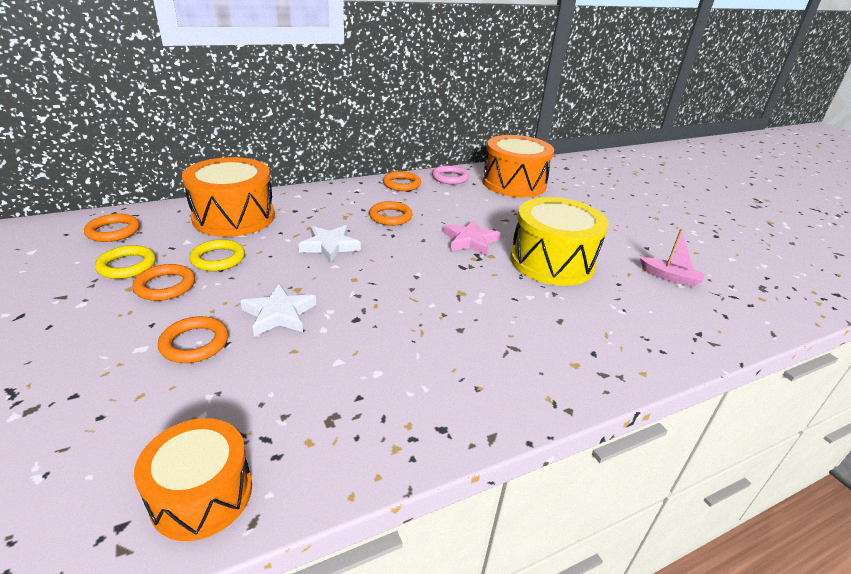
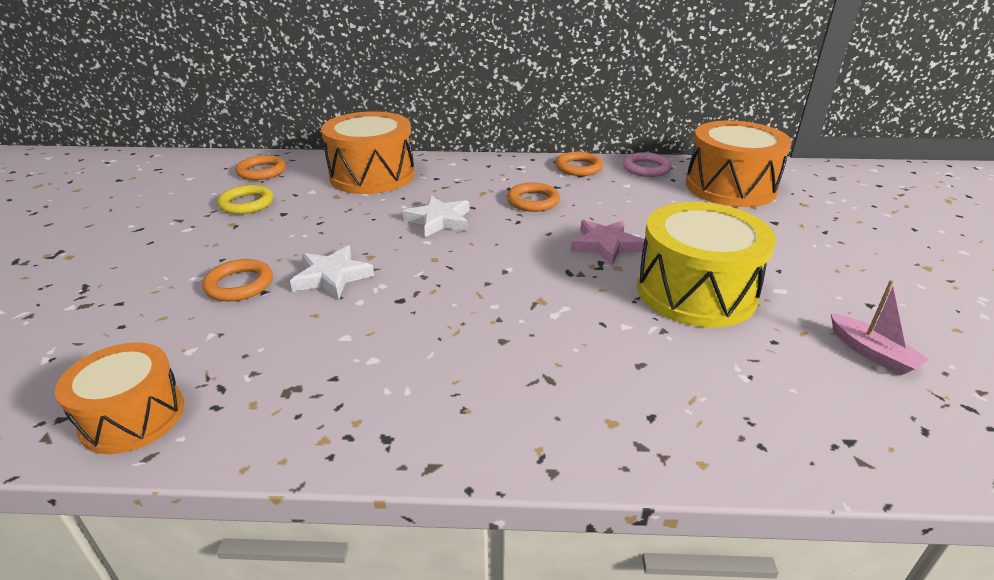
camera: 30 degrees right, 0 degrees up
(165, 286) = (260, 228): orange ring -> none
(218, 259) = (324, 212): yellow ring -> none

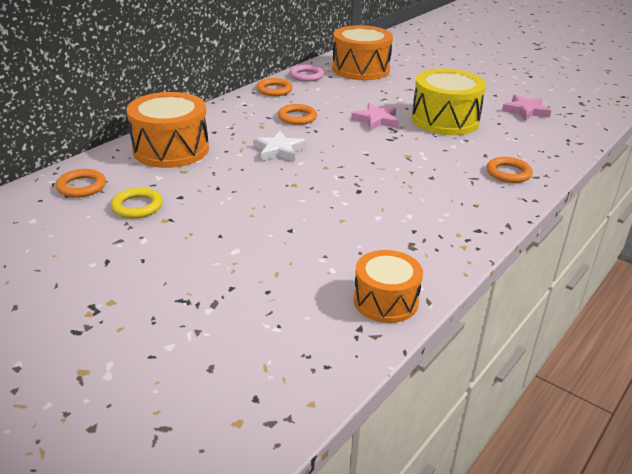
camera: 55 degrees left, 0 degrees up
(239, 284) = (269, 236): orange ring -> orange ring (508, 173)
(332, 276) = (303, 203): white star -> none
(872, 353) = (525, 111): pink boat -> pink star

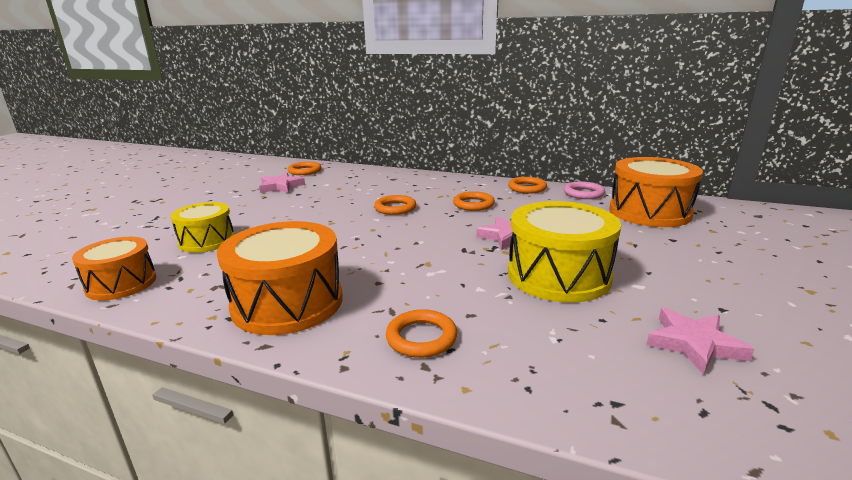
camera: 75 degrees right, 10 degrees down
(137, 206) = (281, 186): yellow ring -> pink star
(171, 149) = (372, 179): orange drum -> orange drum (288, 303)
(278, 150) = (395, 208): white star -> orange ring
(299, 255) = (207, 241): none -> yellow drum

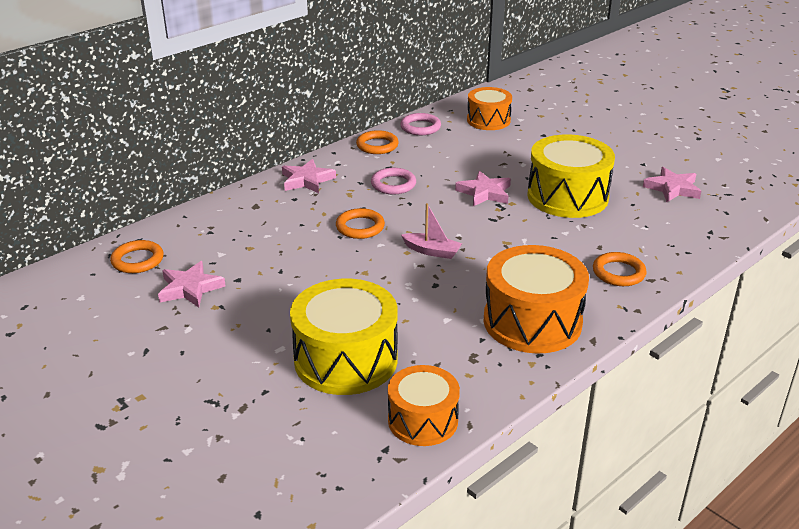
camera: 65 degrees left, 10 degrees up
(207, 241) = (346, 359): yellow drum -> yellow drum, size x1.60
(381, 237) = (432, 251): none -> pink boat
(444, 182) = (307, 180): none -> pink star
(473, 204) = (393, 184): orange ring -> pink ring
(649, 212) = (488, 120): orange drum -> orange drum, size x0.63

